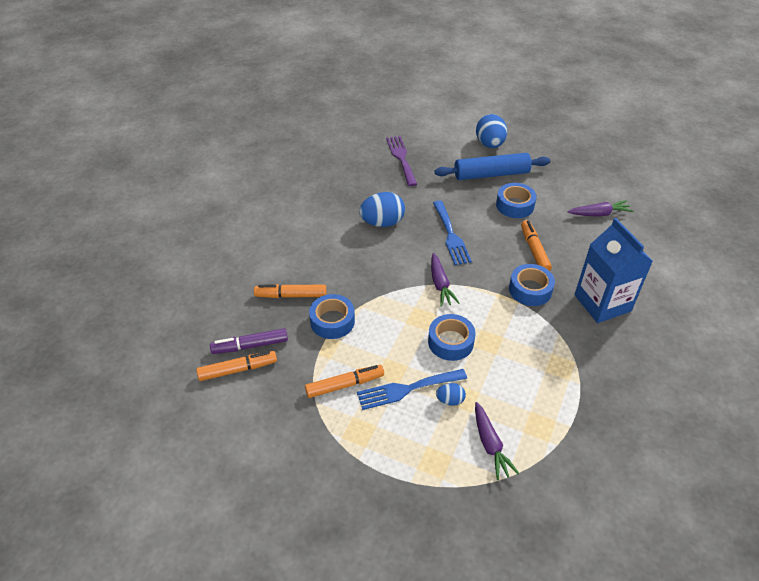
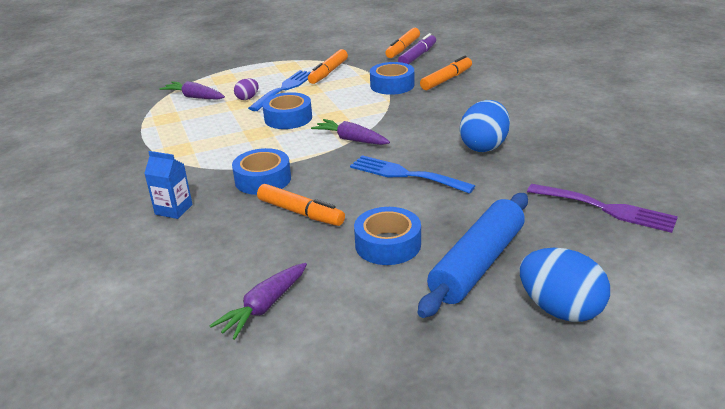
camera: 135 degrees right, 15 degrees down
(450, 400) = (247, 98): blue egg -> purple egg
(602, 303) = (173, 209): blue carton -> blue carton, size x0.49

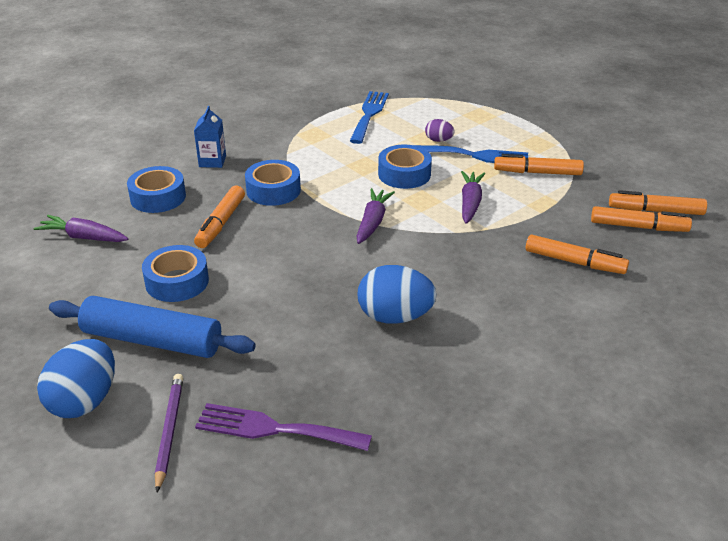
camera: 70 degrees right, 5 degrees up
(194, 97) = (425, 112): purple carrot -> purple carrot (470, 203)
(392, 85) = (529, 223): blue tape -> blue tape (158, 197)
(405, 174) = (309, 270): blue fork -> blue fork (369, 114)
(417, 56) = (638, 227): purple marker -> orange marker
(607, 209) = (274, 429): purple fork -> purple fork turned 90 degrees clockwise
(607, 260) = (169, 431): none -> purple pencil

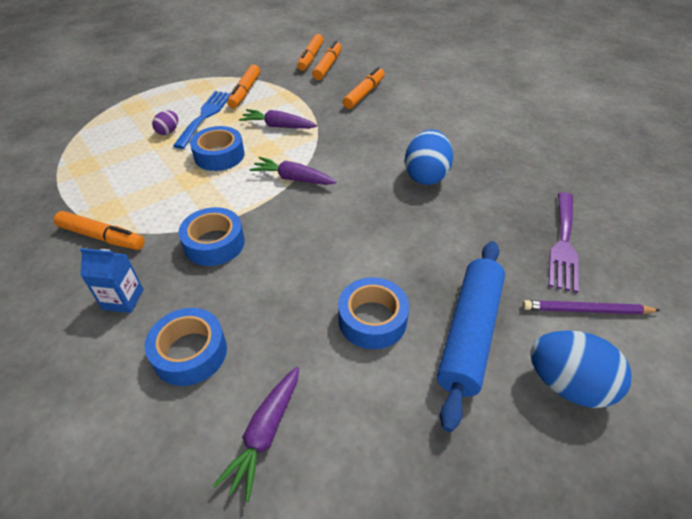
camera: 85 degrees left, 10 degrees up
(221, 223) = (268, 286): orange marker -> orange marker (102, 237)
(369, 114) = (89, 169): blue fork -> none

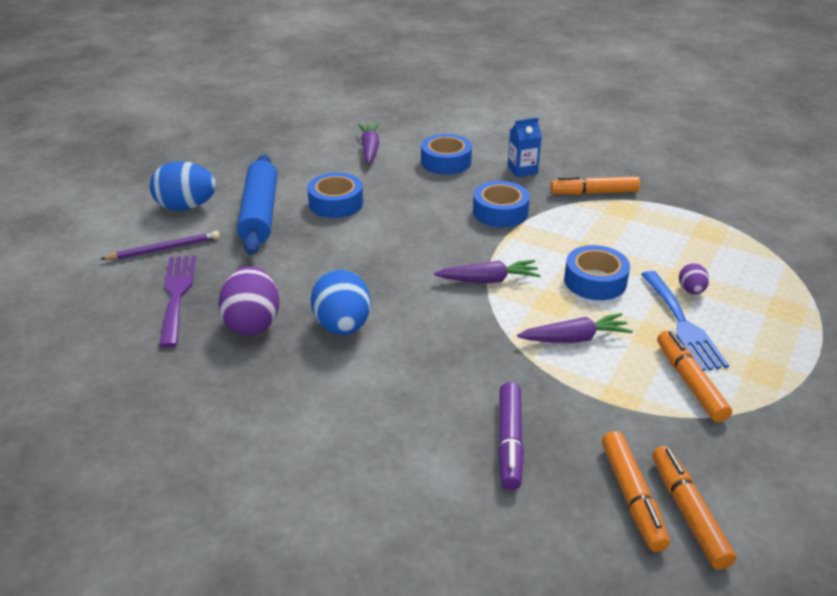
camera: 155 degrees right, 10 degrees down
(364, 94) = (510, 442): orange marker -> purple marker
(495, 197) = (252, 323): none -> purple egg

